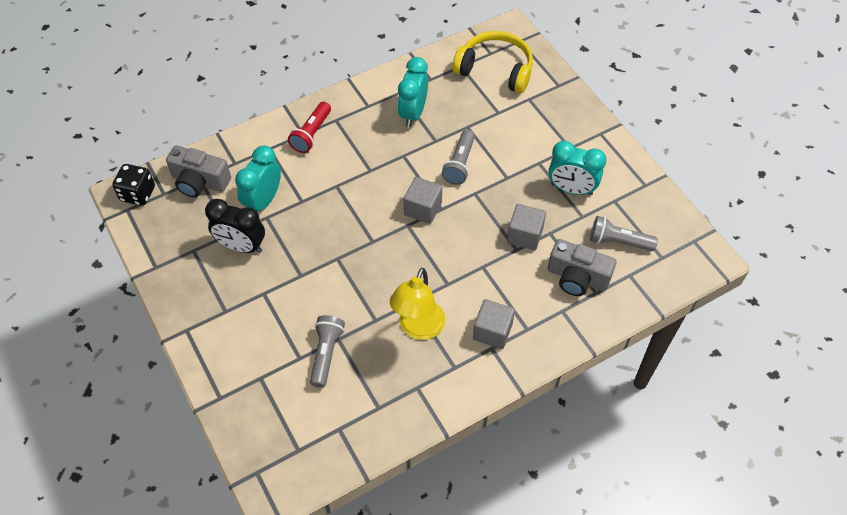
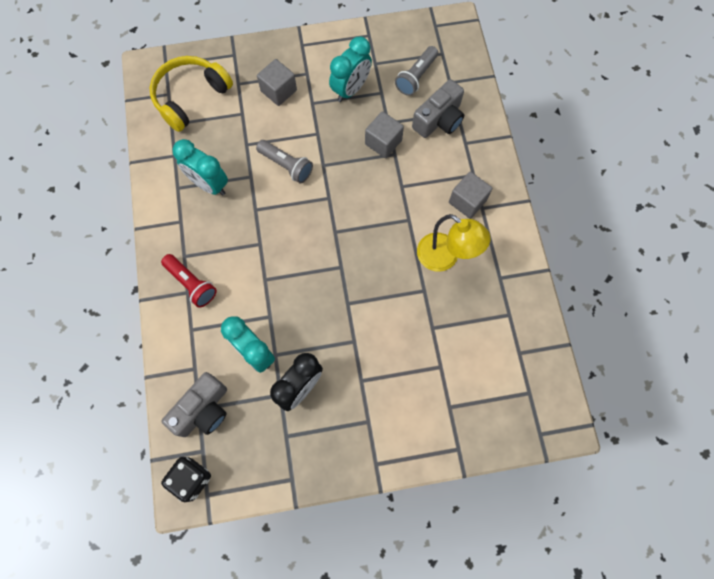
camera: 70 degrees left, 15 degrees up
(326, 354) = (444, 342): grey flashlight -> none
(423, 209) = (323, 213): grey cube -> grey cube (278, 91)

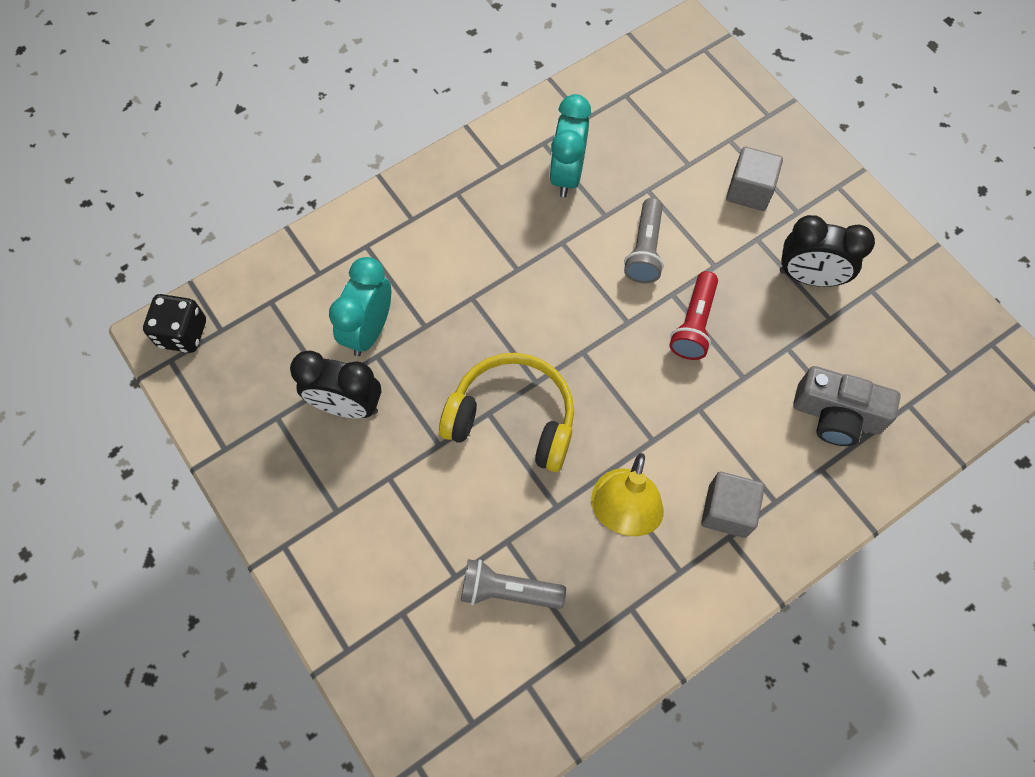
camera: 65 degrees right, 5 degrees down
(190, 97) = (675, 97): yellow headphones -> yellow headphones (512, 418)
(191, 283) = (425, 218): red flashlight -> red flashlight (694, 324)
(203, 410) = (271, 307): grey camera -> none
(350, 89) = (809, 277): turquoise clock -> black clock
(383, 142) = (753, 355): grey cube -> none
(416, 77) = (886, 354): grey flashlight -> grey flashlight (508, 591)

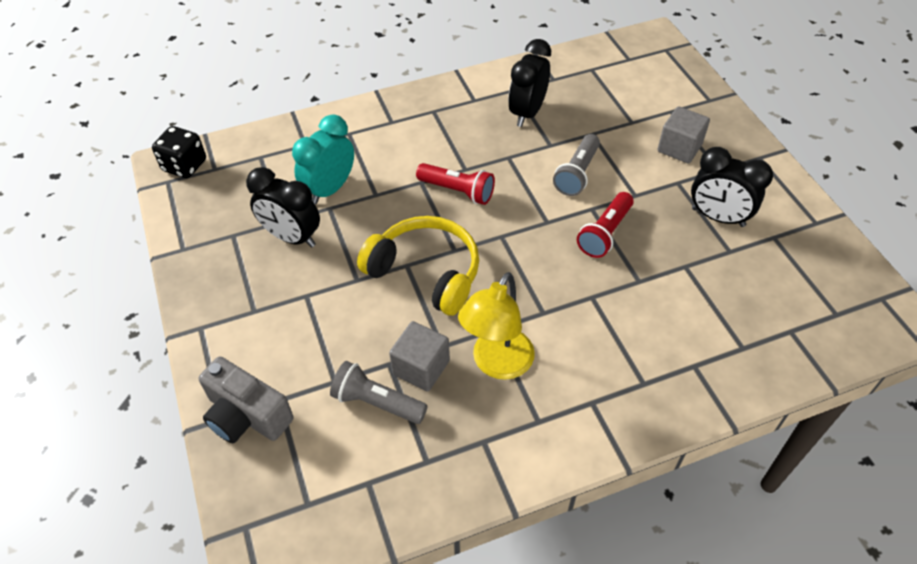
camera: 15 degrees right, 15 degrees down
(517, 302) = (457, 191): none -> red flashlight
(567, 174) = (527, 113): turquoise clock -> black clock
(727, 511) = (596, 381): grey cube -> grey cube (421, 367)
(836, 415) = (718, 326): grey camera -> grey camera (246, 415)

